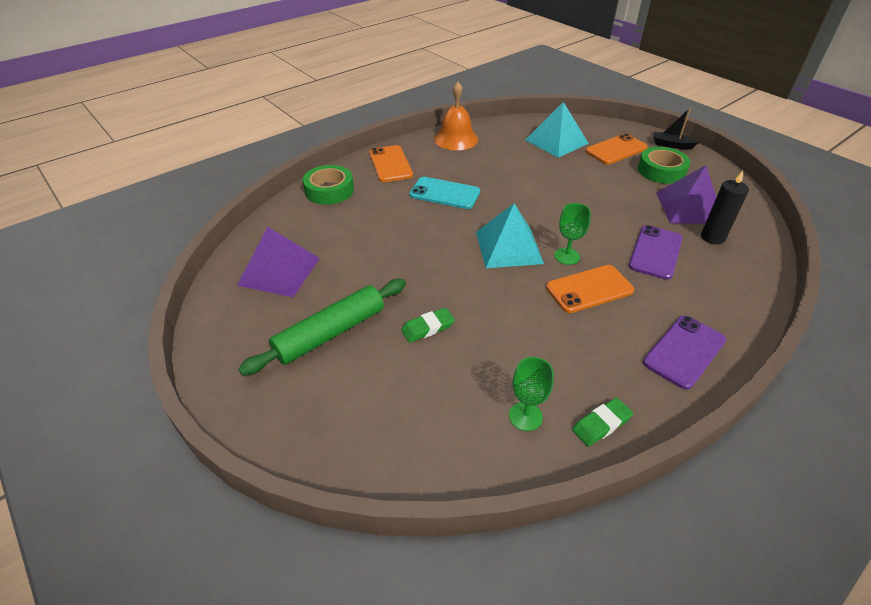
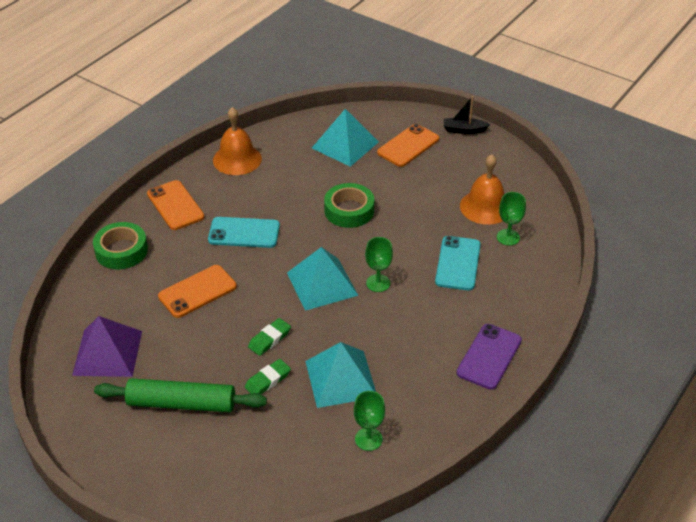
camera: 15 degrees left, 0 degrees up
(330, 333) = (181, 403): green rolling pin -> green rolling pin turned 60 degrees clockwise
(507, 342) = (341, 378): none -> turquoise pyramid
(589, 289) = (403, 313): orange phone -> orange phone (197, 291)
(601, 424) = (429, 432): green eraser -> green eraser (269, 339)
(655, 252) = (457, 263): purple phone -> turquoise phone
(661, 171) = (456, 166): green tape -> green tape (349, 210)
(689, 208) = (485, 207): purple pyramid -> orange bell
(712, 237) = (508, 237): black candle -> green goblet

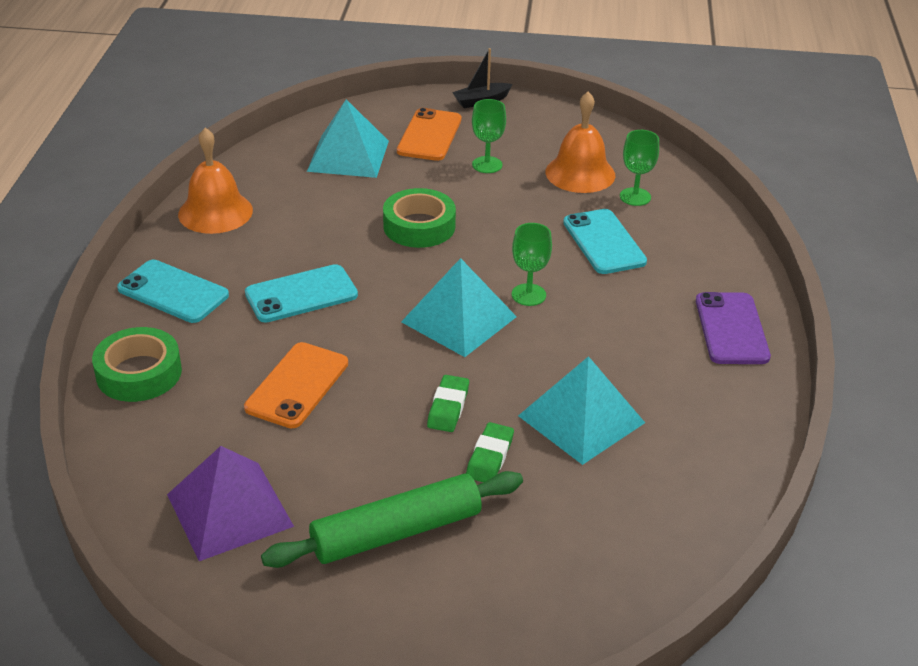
camera: 30 degrees left, 5 degrees down
(175, 205) = (173, 292): orange phone -> turquoise phone
(368, 439) = (678, 475): green goblet -> green goblet (487, 165)

